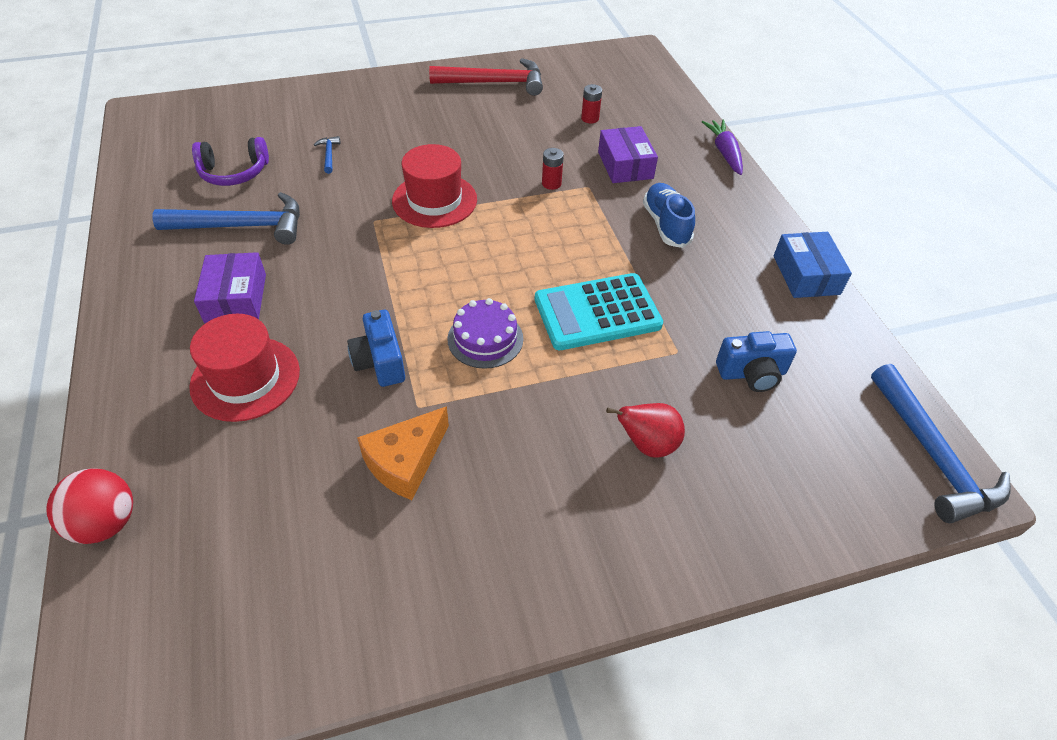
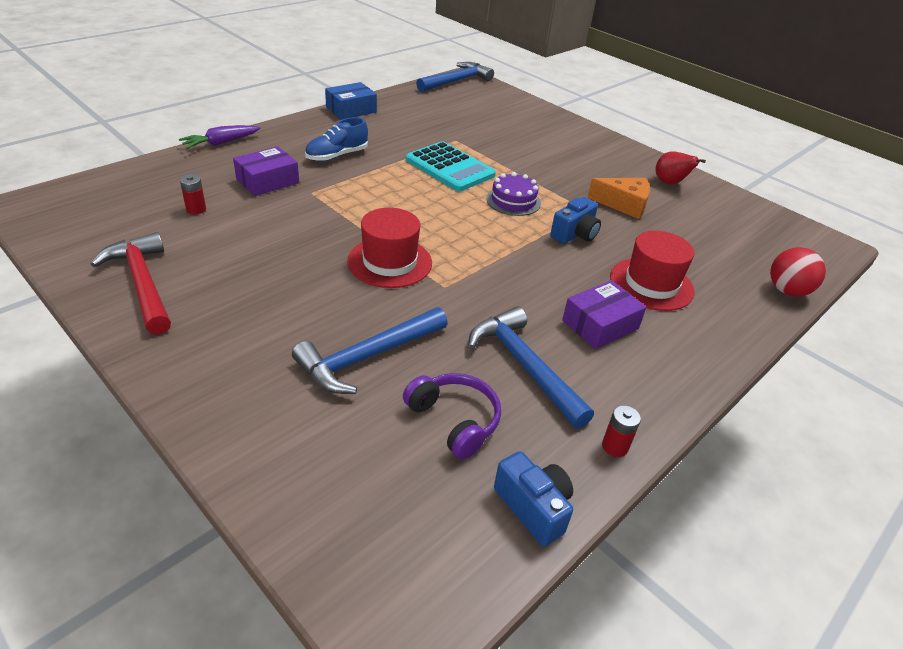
camera: 120 degrees left, 10 degrees down
(329, 155) = (368, 357): blue hammer -> blue hammer, size x2.35
(551, 183) = (320, 209): red battery -> red battery (615, 446)
(647, 444) = (528, 141): red pear -> red pear (669, 183)
(752, 373) = (450, 120): blue camera -> blue camera (533, 507)

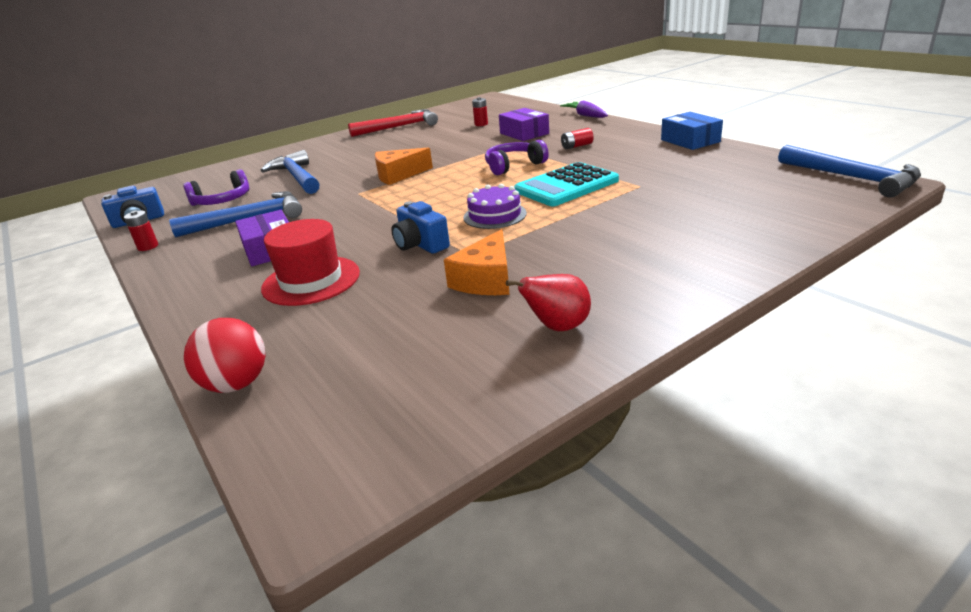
camera: 105 degrees right, 10 degrees down
(337, 156) = (576, 146): blue shoe -> red battery
(385, 190) = (513, 166): none -> purple headphones
(389, 262) = (398, 175): red hat -> orange cheese

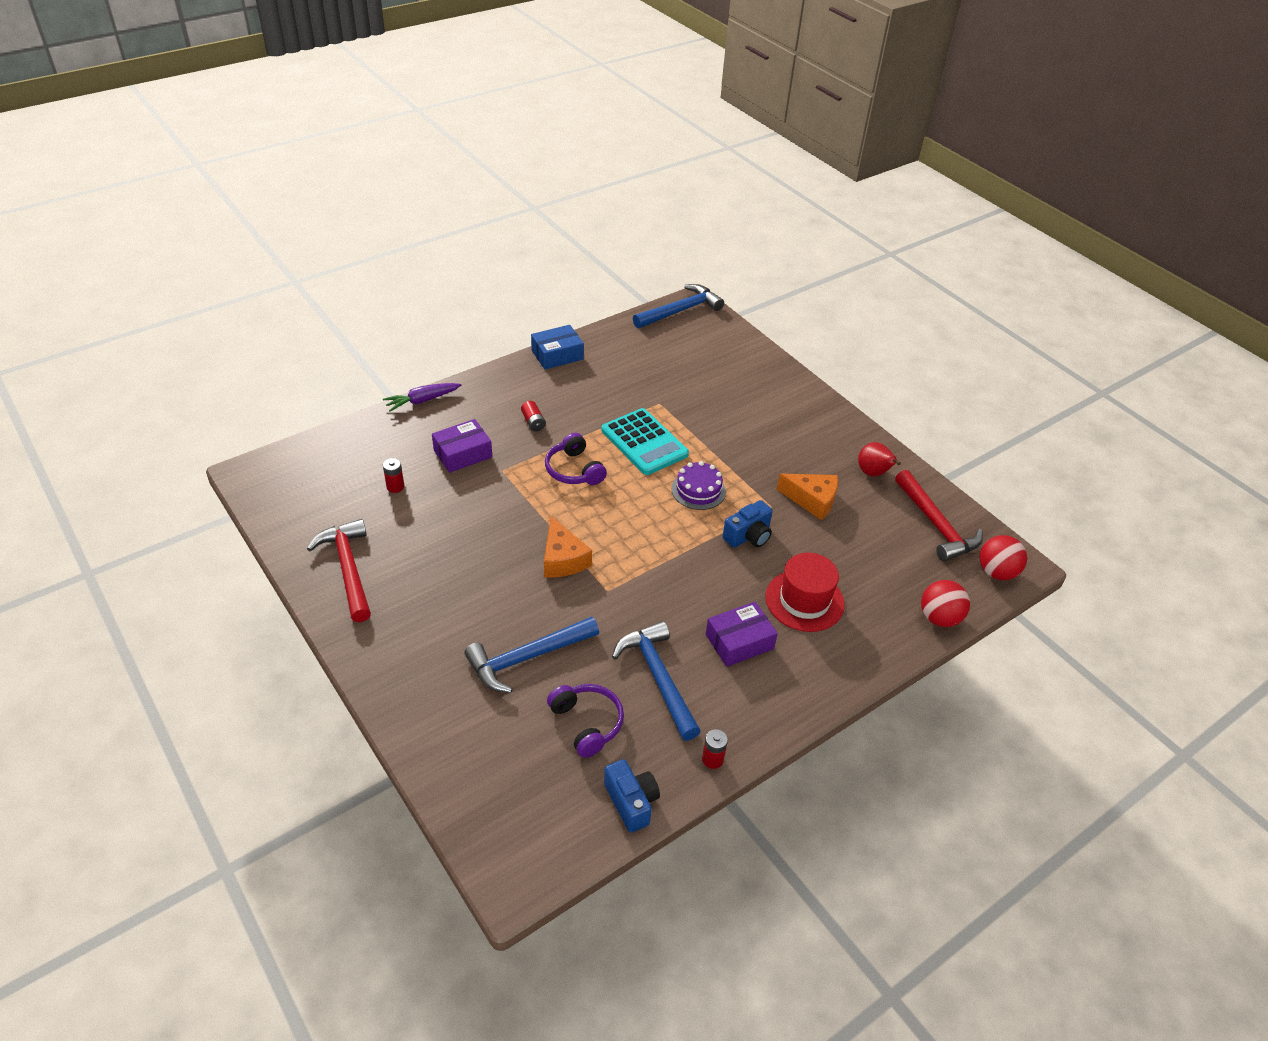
camera: 95 degrees left, 15 degrees up
(308, 460) = (996, 572): none -> red ball
(438, 390) = (936, 524): none -> red hammer

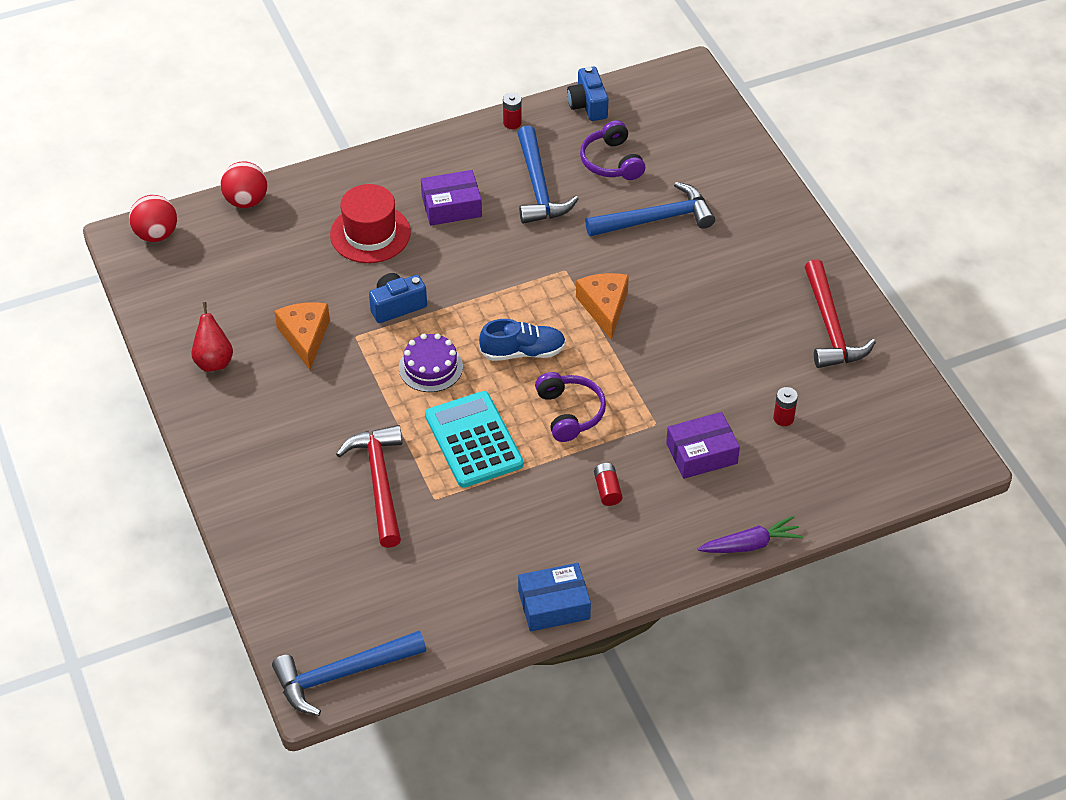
camera: 165 degrees left, 5 degrees up
(625, 511) = (523, 352): none -> blue shoe
(812, 500) = (305, 337): orange cheese -> orange cheese turned 45 degrees clockwise
(936, 524) = (183, 291): red hammer -> red hammer (379, 483)

